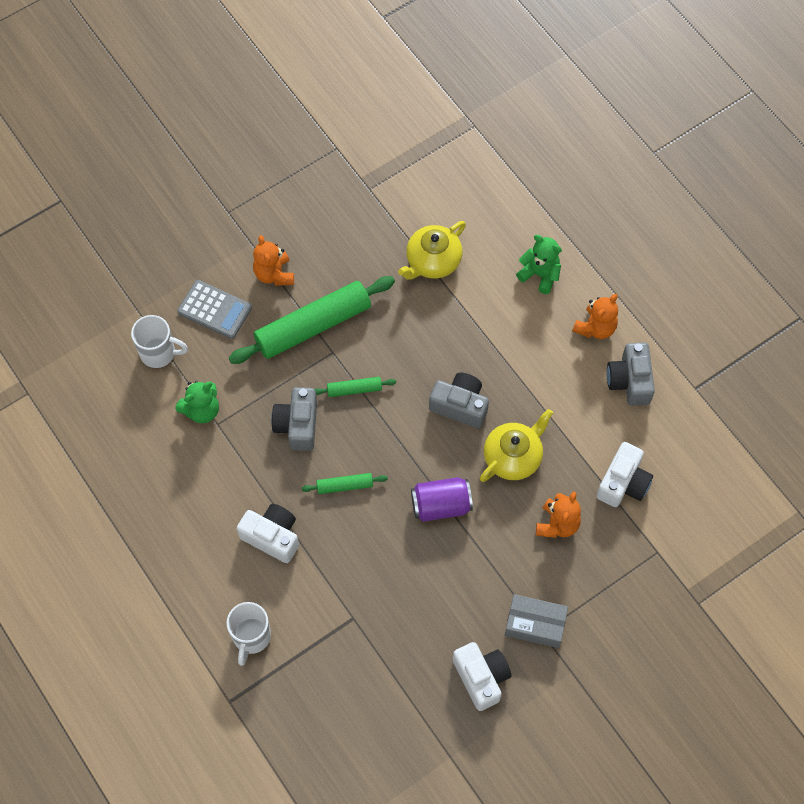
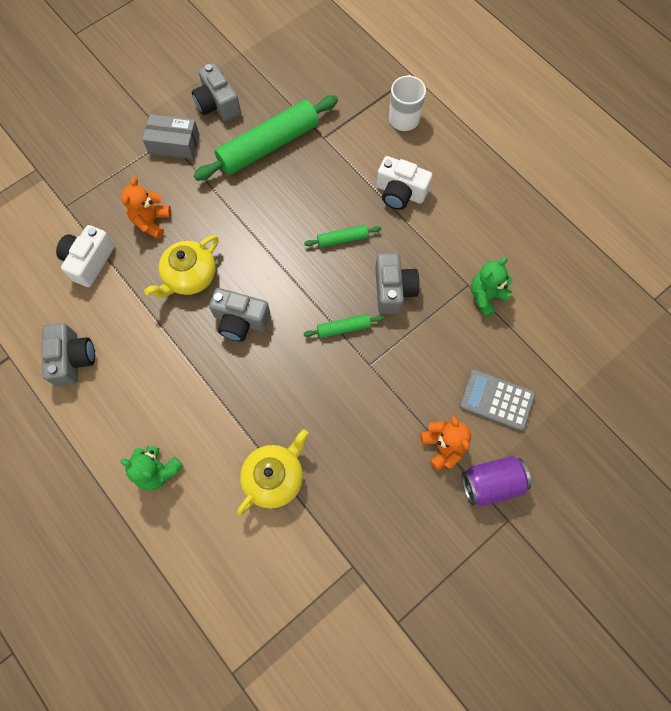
camera: 175 degrees right, 5 degrees up
(159, 353) = (541, 349): white mug -> none
(313, 326) = (393, 390): green rolling pin -> green rolling pin (269, 146)
(441, 505) = (255, 229): purple can -> purple can (491, 483)
(481, 677) = (217, 104): white camera -> grey camera
(595, 328) = (102, 413): orange teddy bear -> none

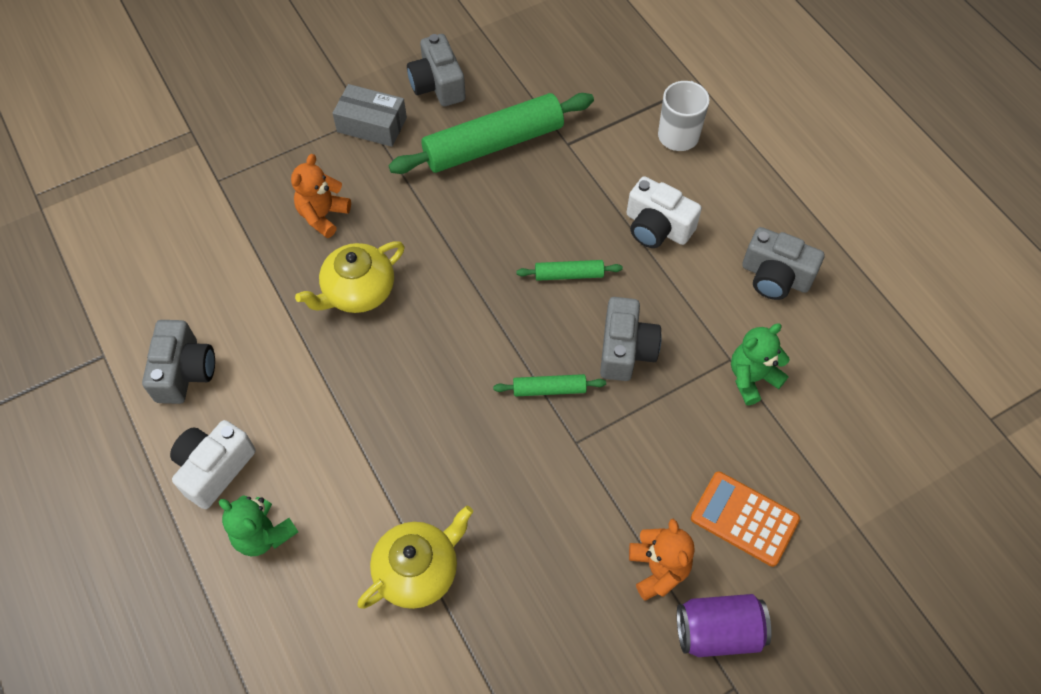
camera: 10 degrees right, 10 degrees down
(89, 261) = (233, 253): white camera -> white camera (214, 468)
(240, 321) = (413, 358): grey camera -> grey camera (775, 276)
(496, 400) = (744, 519): grey calculator -> orange calculator

